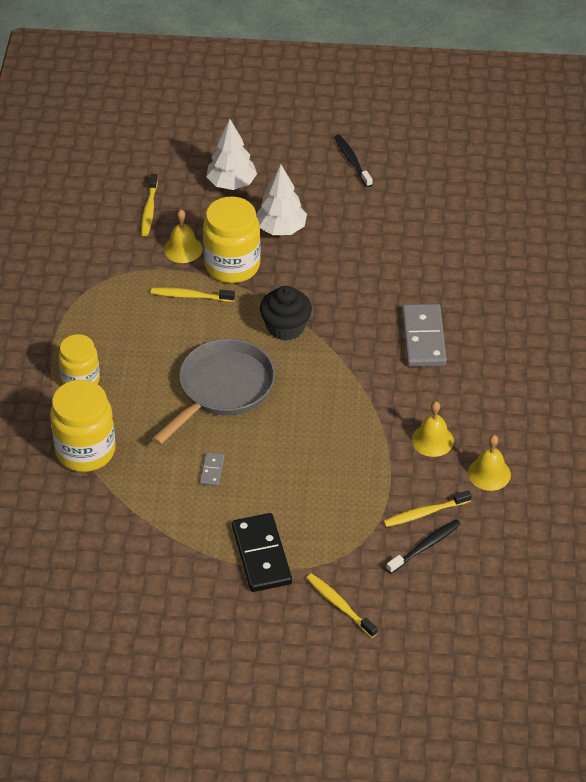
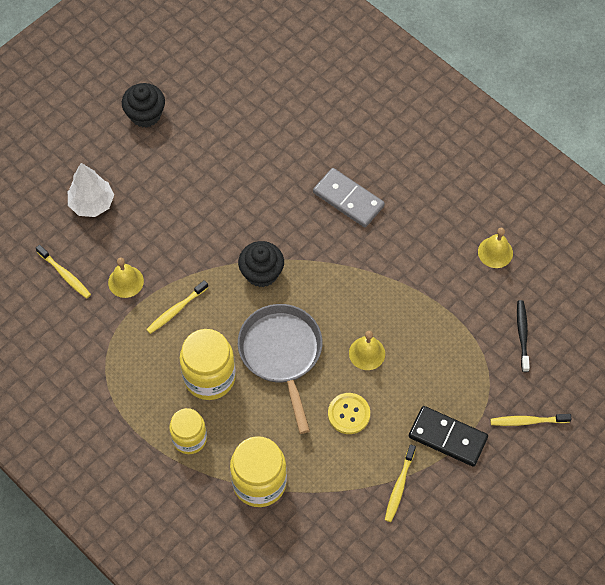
camera: 50 degrees left, 15 degrees up
(212, 470) = (349, 414): grey domino -> yellow button
(232, 266) = (172, 262): yellow jar -> yellow jar (209, 377)
(281, 229) = (167, 206): white tree -> none
(352, 161) = (145, 115): black toothbrush -> black cupcake
(425, 513) = (495, 314): yellow toothbrush -> yellow toothbrush (399, 486)
(432, 440) = (439, 262): yellow bell -> yellow bell (367, 353)

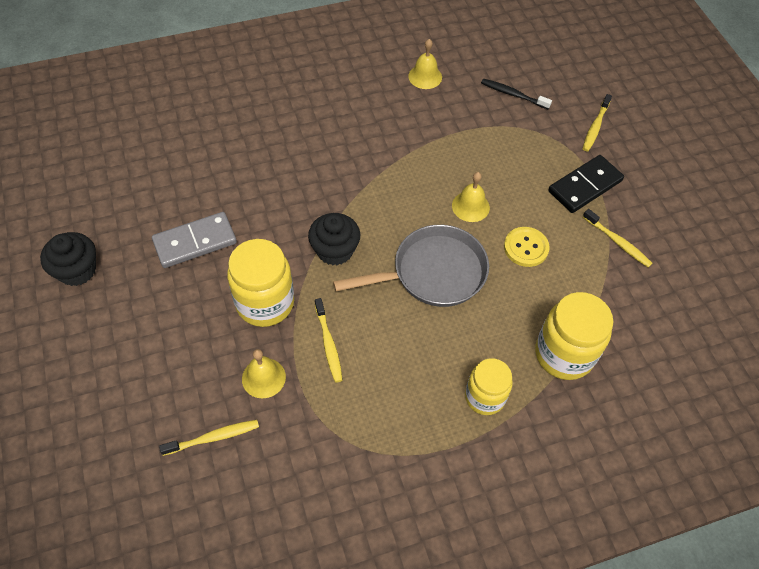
camera: 65 degrees left, 5 degrees down
(92, 204) = (144, 369): white tree -> none
(209, 377) = (424, 347): yellow jar -> yellow jar (265, 303)
(282, 354) = (433, 273): grey pan -> grey pan turned 150 degrees clockwise
(348, 199) = (303, 149): grey domino -> grey domino (195, 242)

